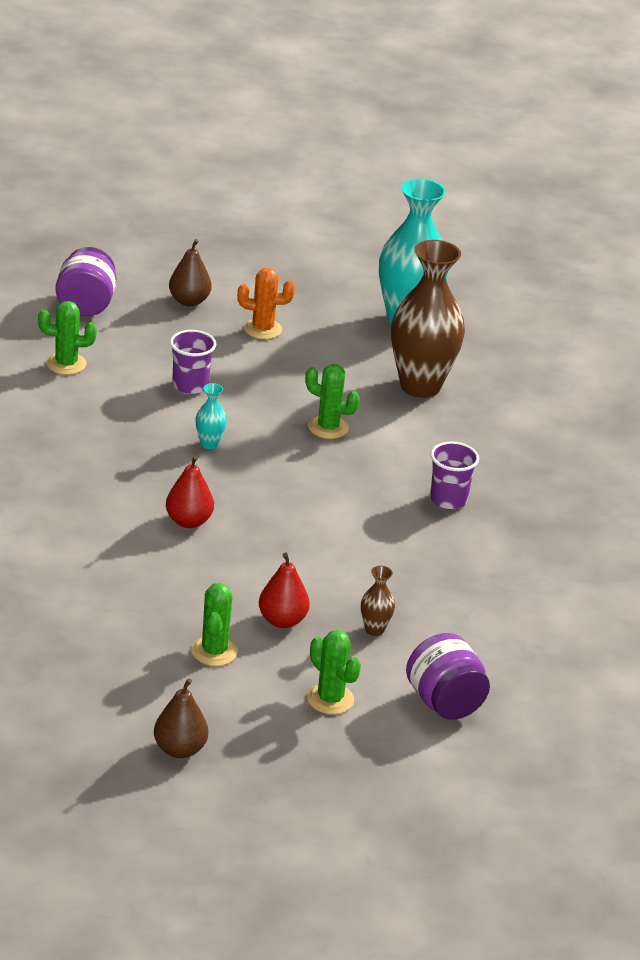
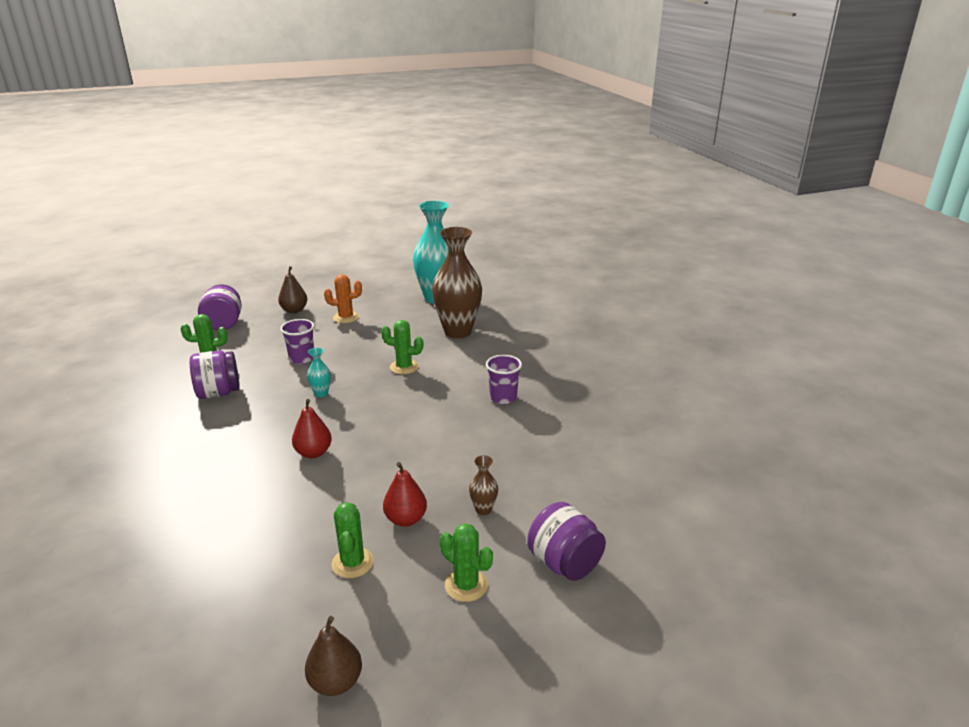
camera: 10 degrees left, 5 degrees down
(76, 415) = (218, 393): none -> purple jar

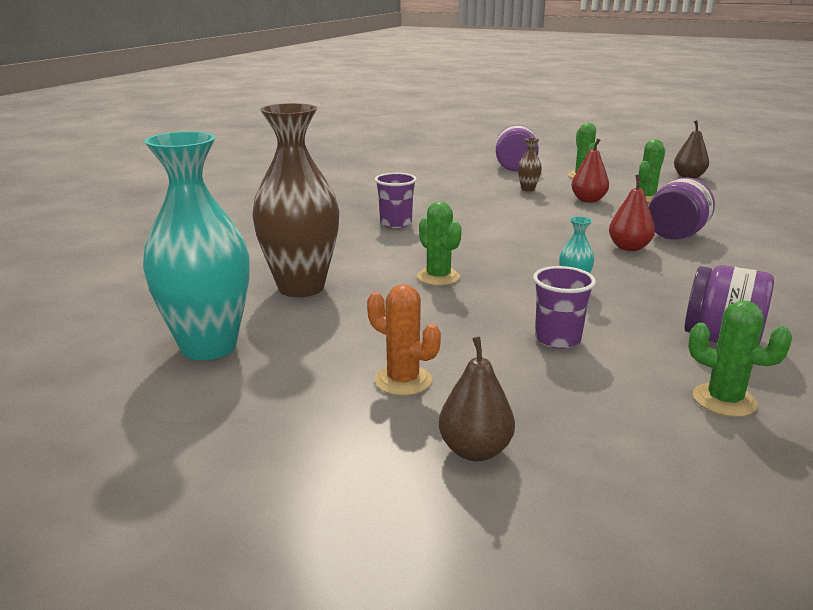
camera: 135 degrees left, 5 degrees down
(224, 324) = (666, 492): purple jar -> purple jar (675, 235)

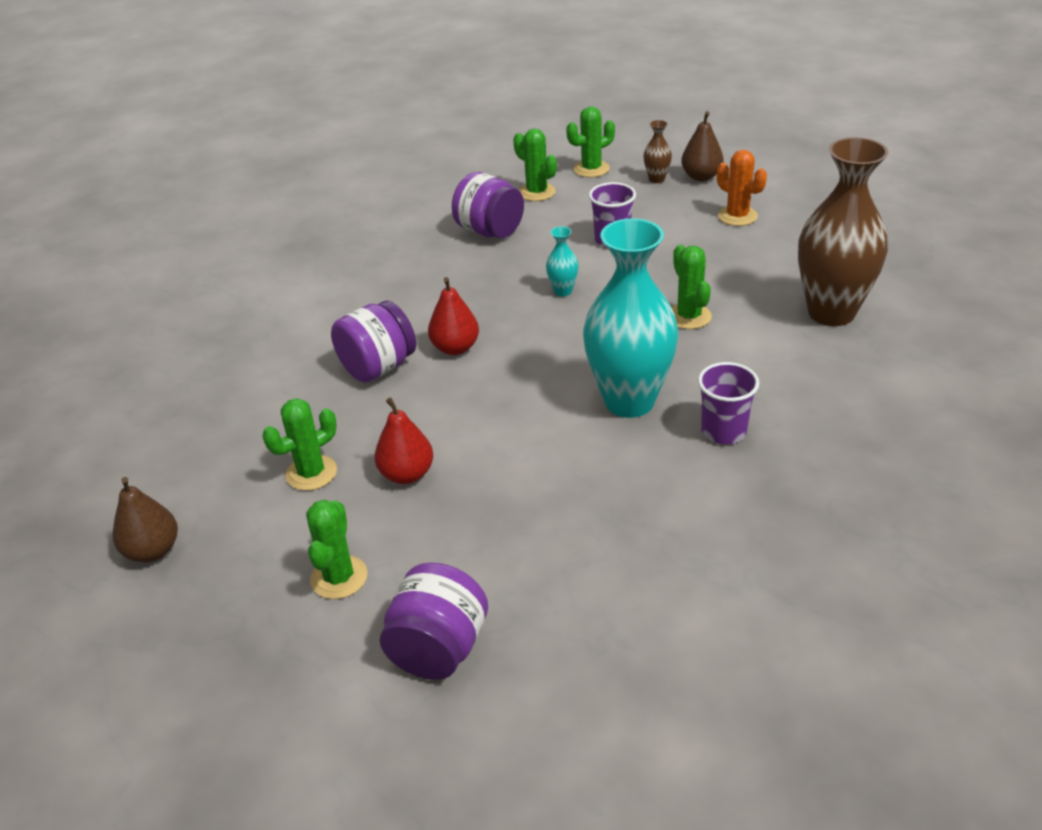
camera: 165 degrees left, 15 degrees up
(209, 347) = (891, 251): turquoise vase -> turquoise vase (629, 401)
(528, 189) = (476, 528): brown vase -> brown vase (656, 179)
(679, 454) = (591, 169): none -> green cactus

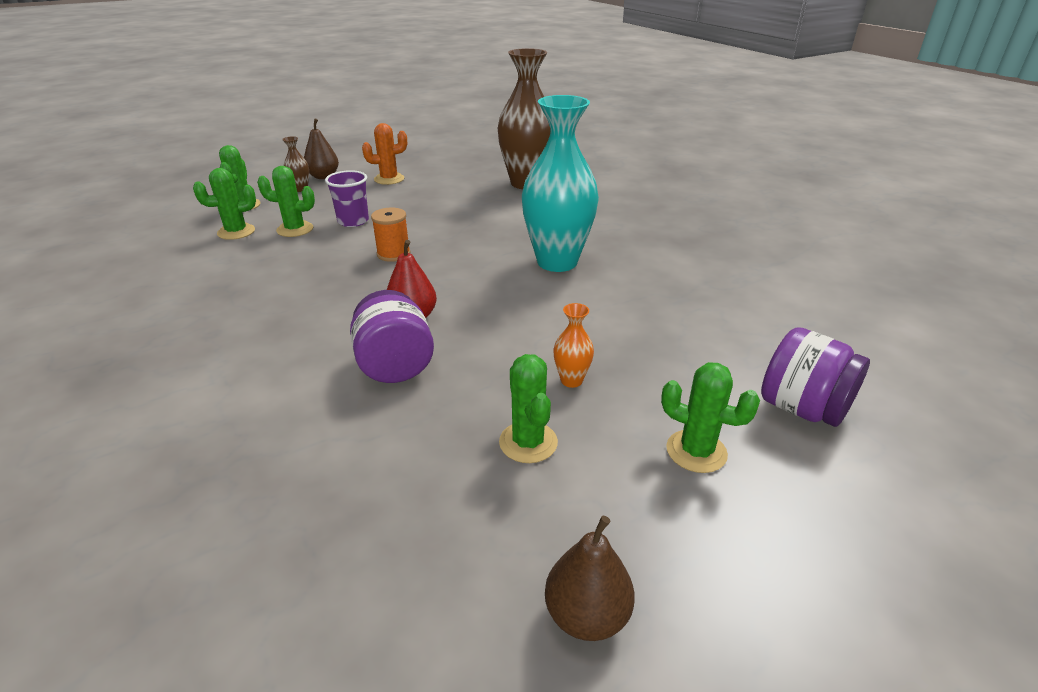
camera: 70 degrees left, 5 degrees down
(407, 474) = (571, 380): red pear -> orange vase
(489, 231) = (259, 264): purple jar -> none
(563, 291) = (393, 254): turquoise vase -> orange spool
(689, 316) = (482, 220): green cactus -> green cactus (295, 229)
(723, 431) = (615, 240): purple cup -> none

